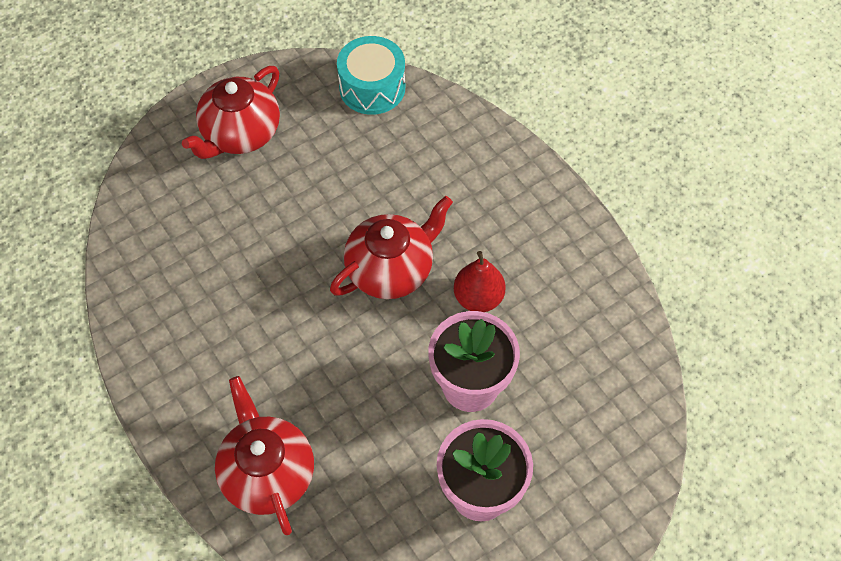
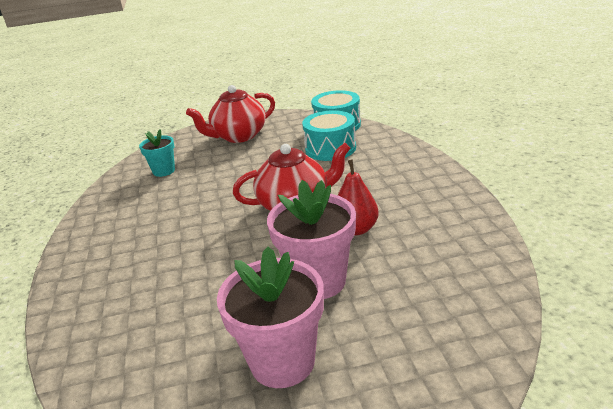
camera: 25 degrees right, 30 degrees down
(176, 233) = (164, 171): none -> turquoise flower pot
(268, 472) = (111, 304): red teapot -> none
(386, 145) = (330, 148): none -> turquoise drum

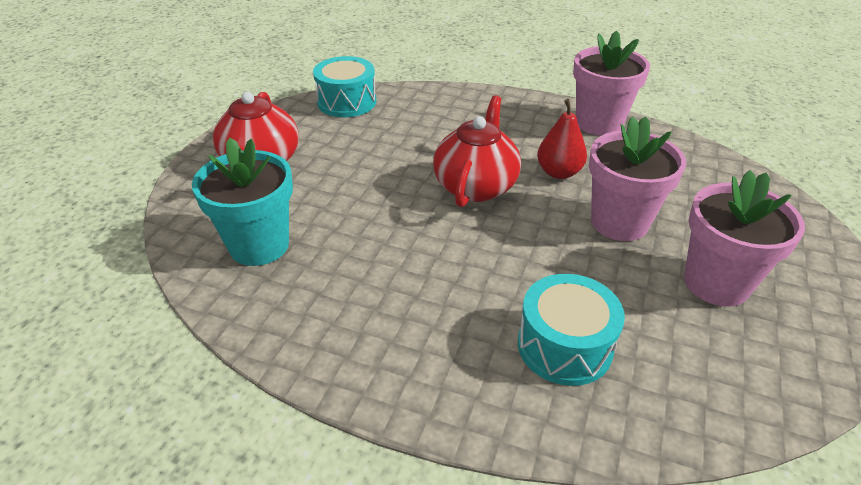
camera: 60 degrees left, 10 degrees up
(164, 171) = (259, 245): turquoise flower pot -> turquoise flower pot, size x1.73
(330, 148) = (391, 125): turquoise drum -> turquoise drum (564, 346)
(462, 219) = (598, 123): none -> pink flower pot

